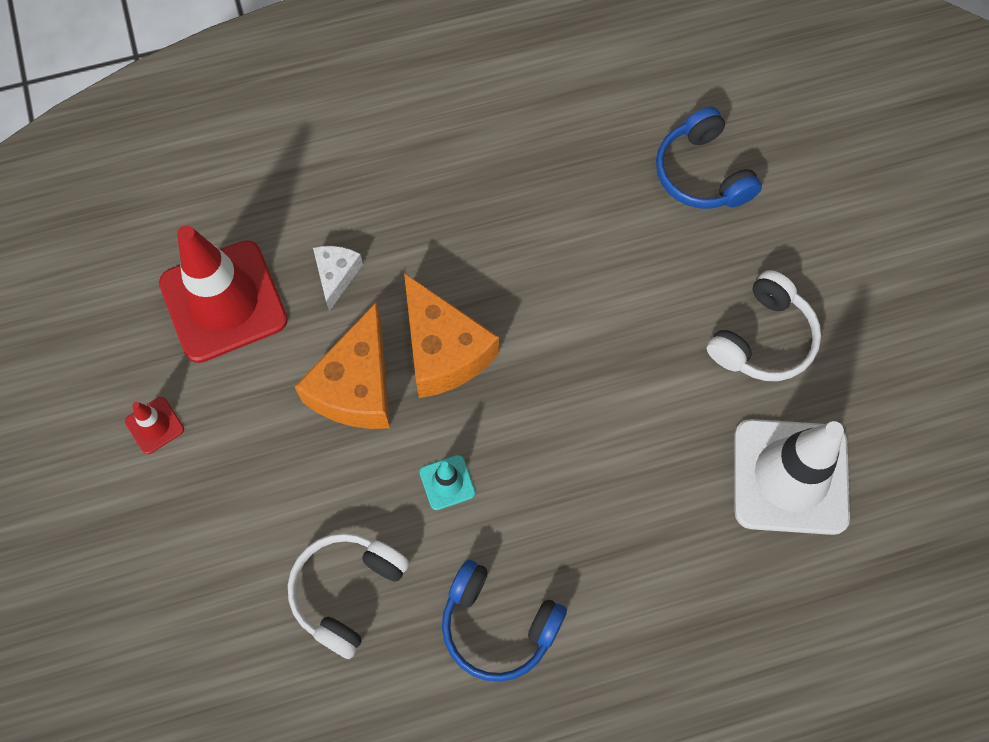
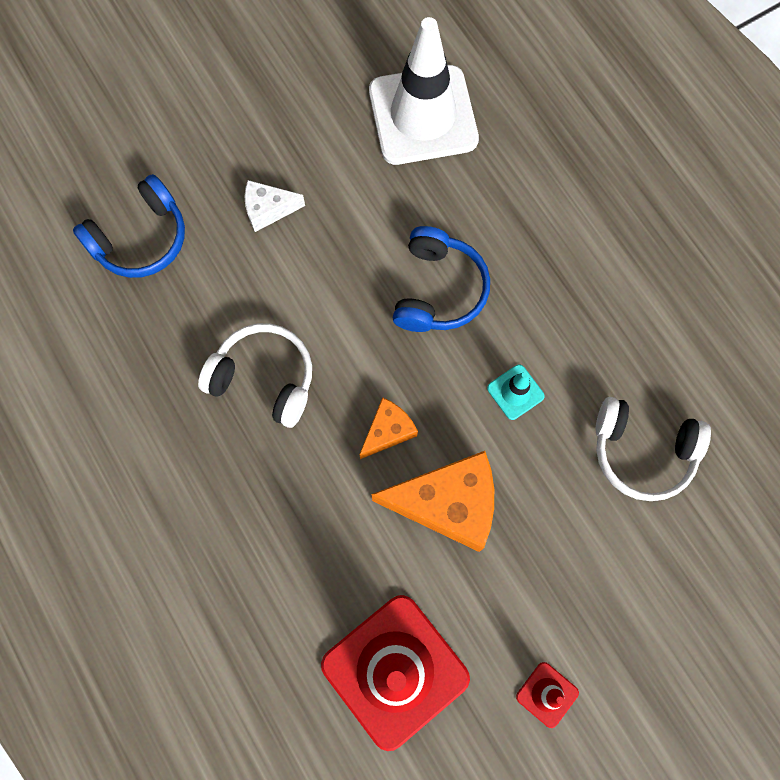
camera: 105 degrees left, 5 degrees up
(336, 276) = (336, 561): white cheese -> white cheese (268, 210)
(443, 350) = (388, 431): orange cheese -> orange cheese, size x0.53
(498, 625) = (626, 316): blue headphones -> blue headphones (438, 290)
(763, 339) = (301, 157): white headphones -> white headphones (264, 378)

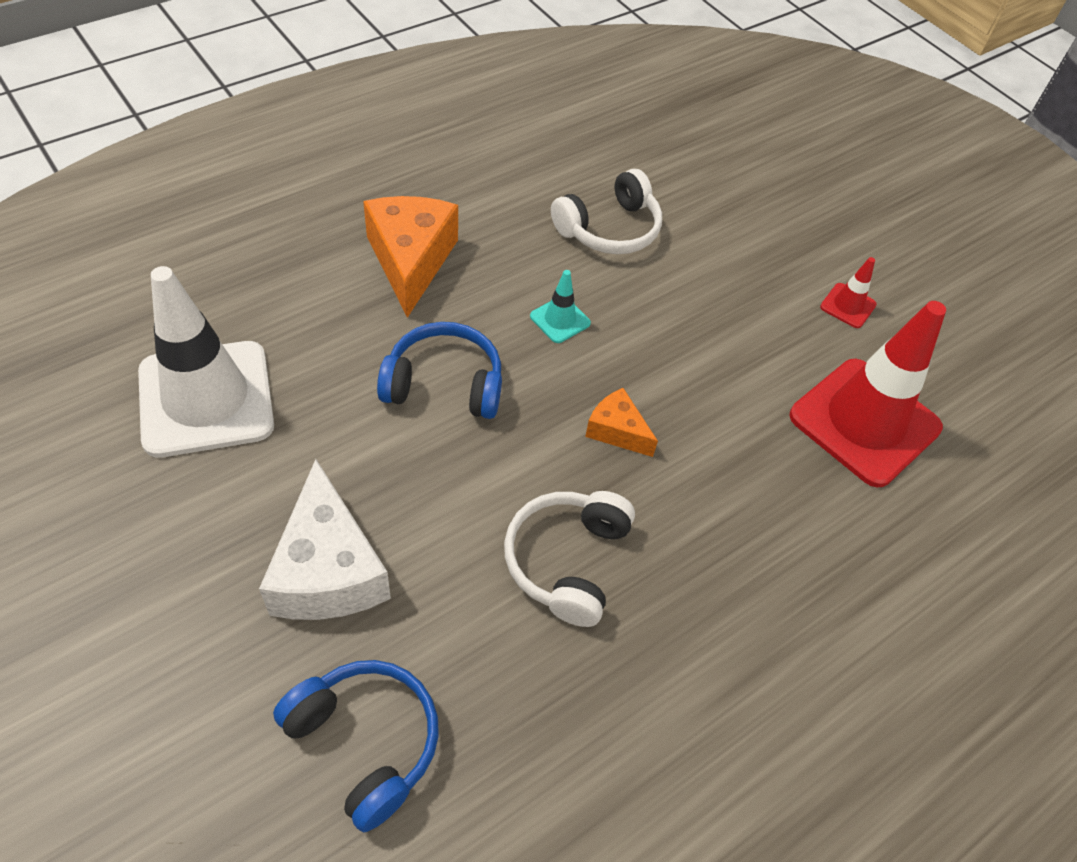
camera: 100 degrees left, 20 degrees down
(268, 210) = (328, 570): white cheese -> white cheese, size x1.87
(447, 503) = (687, 378): orange cheese -> orange cheese (410, 261)
(642, 451) = (609, 229): white headphones -> white headphones turned 45 degrees clockwise

